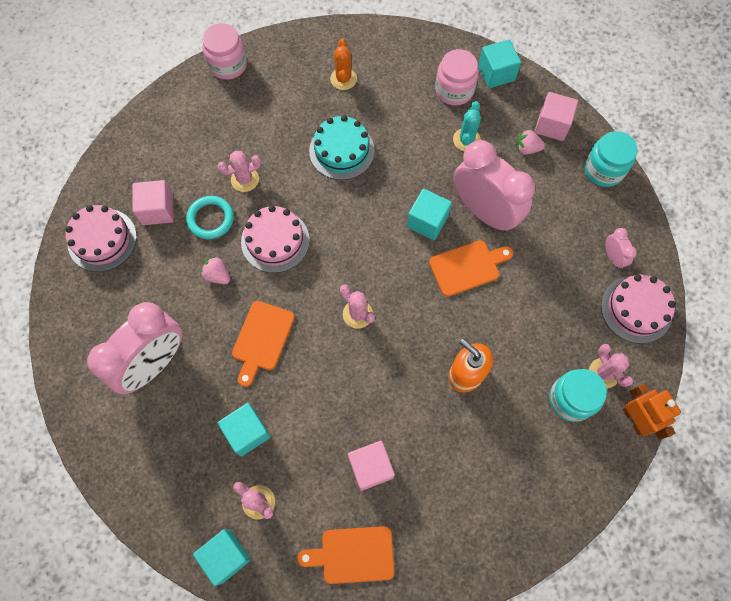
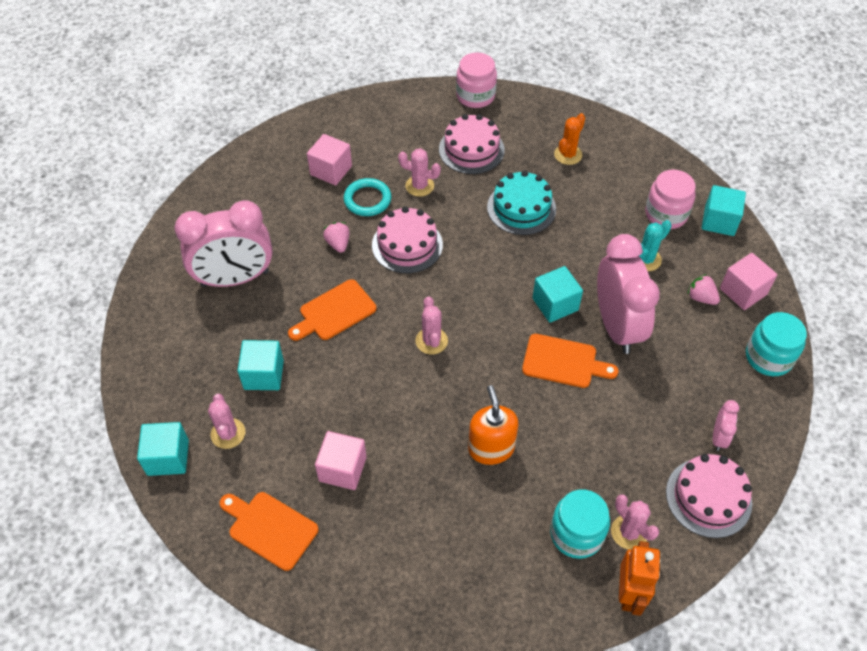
camera: 35 degrees right, 15 degrees down
(102, 240) = (271, 168): pink cake -> pink cake (471, 149)
(604, 373) = (629, 532): pink cactus -> pink cactus turned 45 degrees counterclockwise

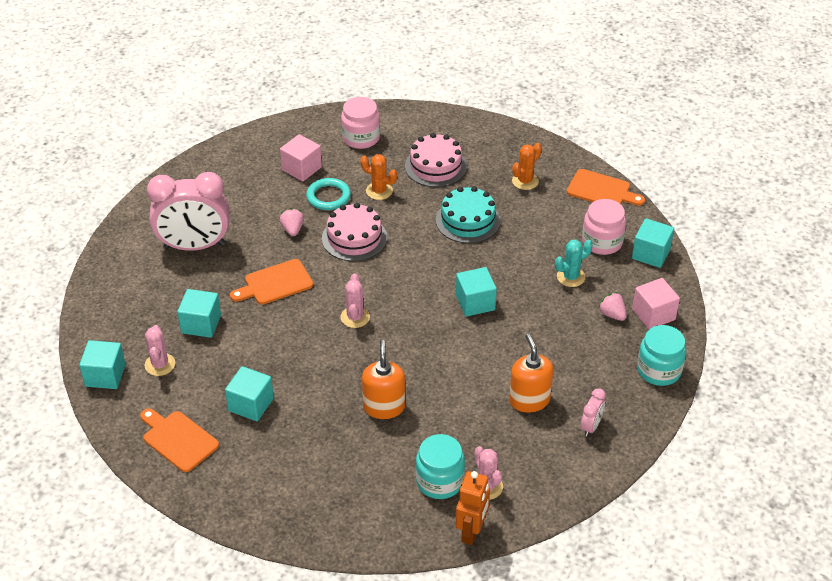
camera: 10 degrees right, 10 degrees down
(342, 469) = (251, 404): pink cube -> turquoise cube
(419, 186) = (379, 191): pink cactus -> orange cactus
(475, 96) = (452, 121): pink jar -> pink jar (361, 138)
(563, 362) = (468, 349): orange cutting board -> orange cutting board (601, 190)
(617, 326) = (526, 327): pink clock -> none
(645, 415) = (529, 400): none -> orange soap dispenser
(708, 497) = (566, 471): pink cake -> none

